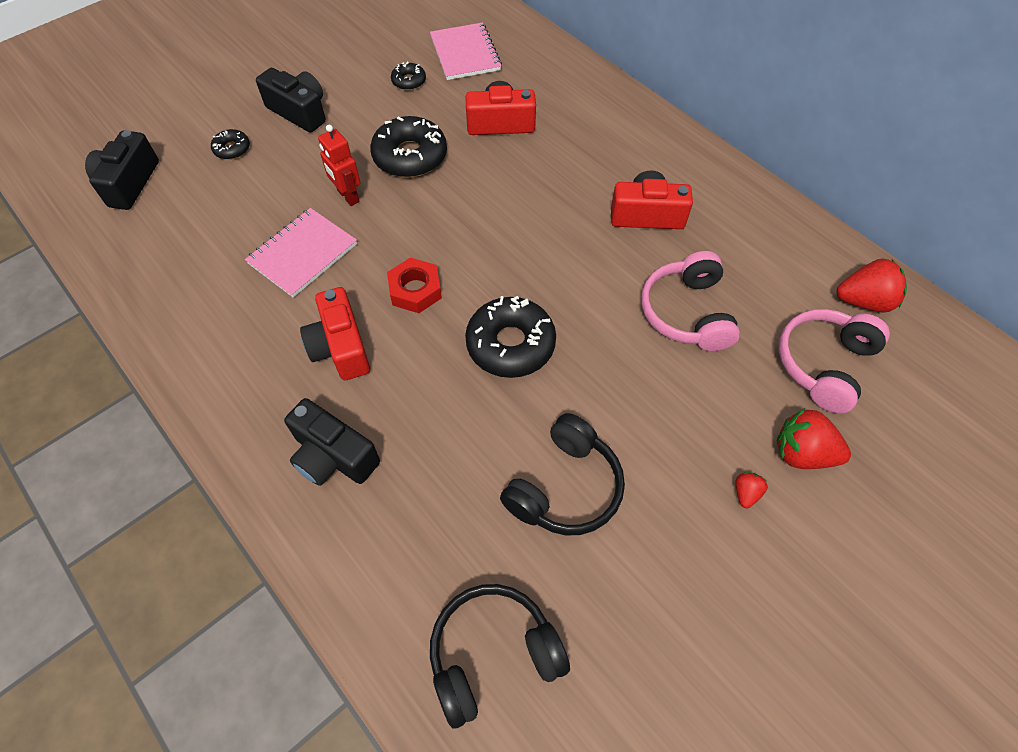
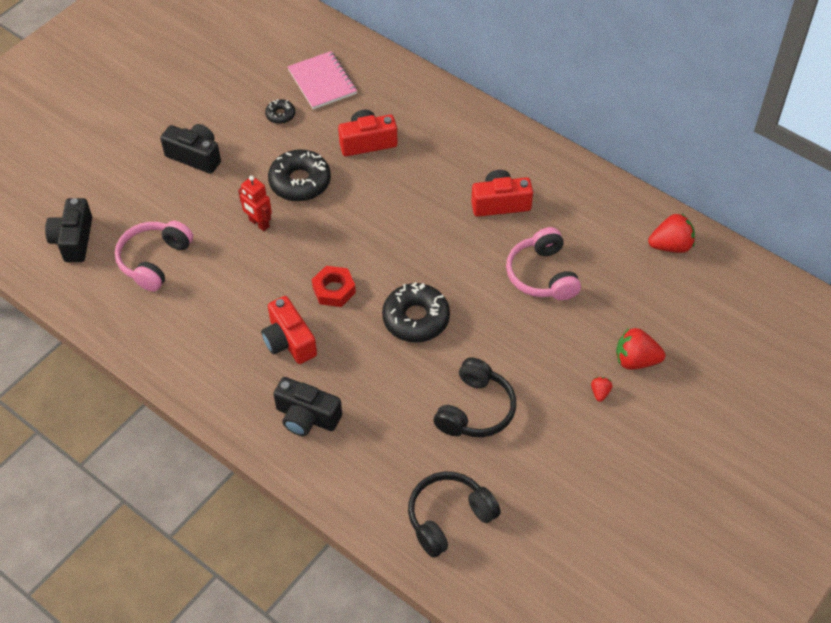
camera: 10 degrees left, 5 degrees down
(232, 149) = (149, 197): black donut -> none
(303, 254) = (237, 275): pink notebook -> none
(823, 364) = (645, 297): pink headphones -> pink headphones (154, 260)

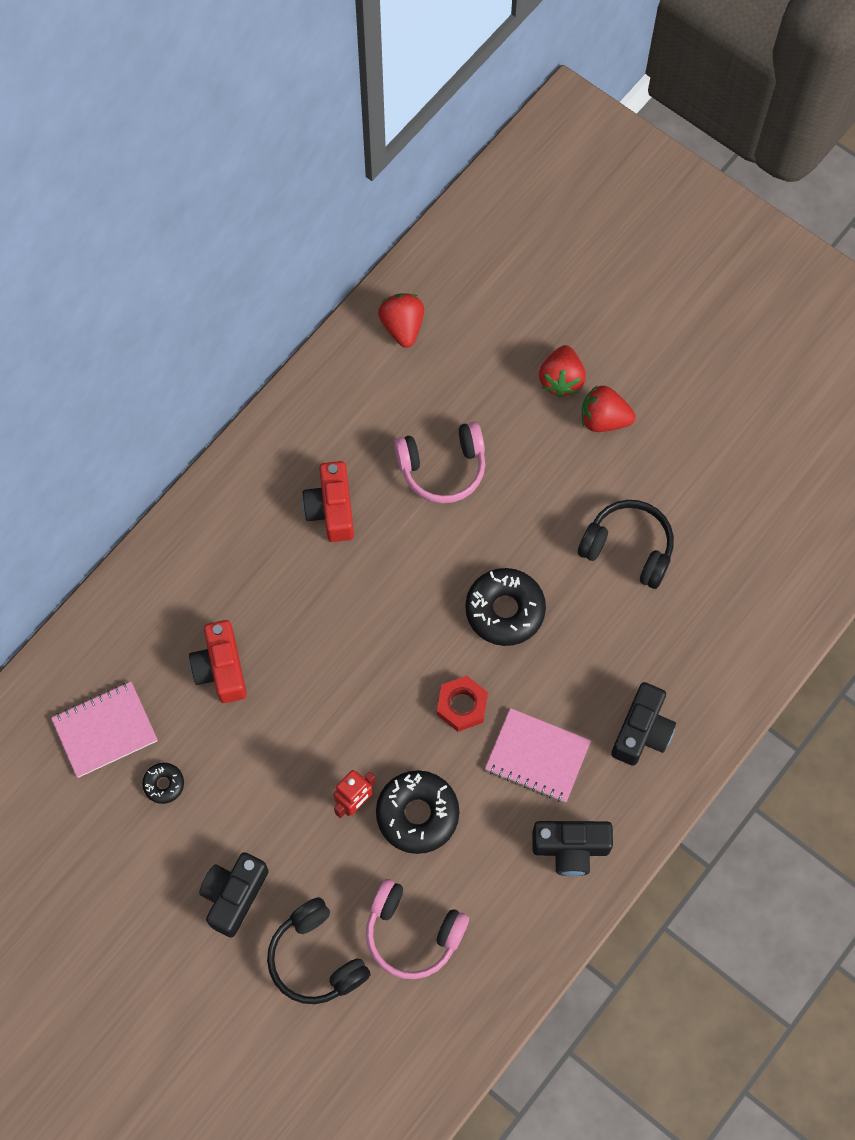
camera: 90 degrees left, 15 degrees up
(74, 240) = (375, 1046): black camera -> black camera (570, 848)
(289, 341) = (537, 756): red camera -> pink notebook
(300, 182) = (286, 753): black donut -> black donut (417, 814)
(449, 517) = (761, 580): black headphones -> black headphones (316, 958)
(600, 393) = (604, 419): red strawberry -> red strawberry, size x2.00

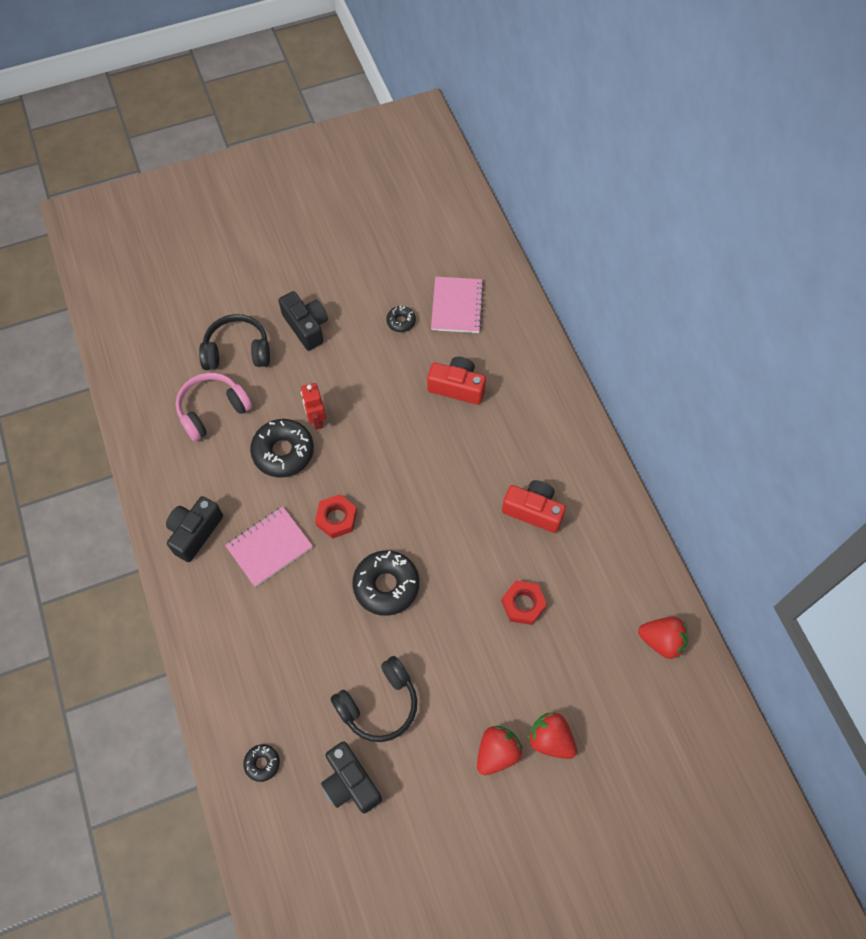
camera: 120 degrees right, 5 degrees down
(442, 468) = (523, 604): pink headphones -> red nut
(642, 731) = (238, 628): black camera -> black camera (350, 782)
(752, 622) = (262, 763): none -> black donut

